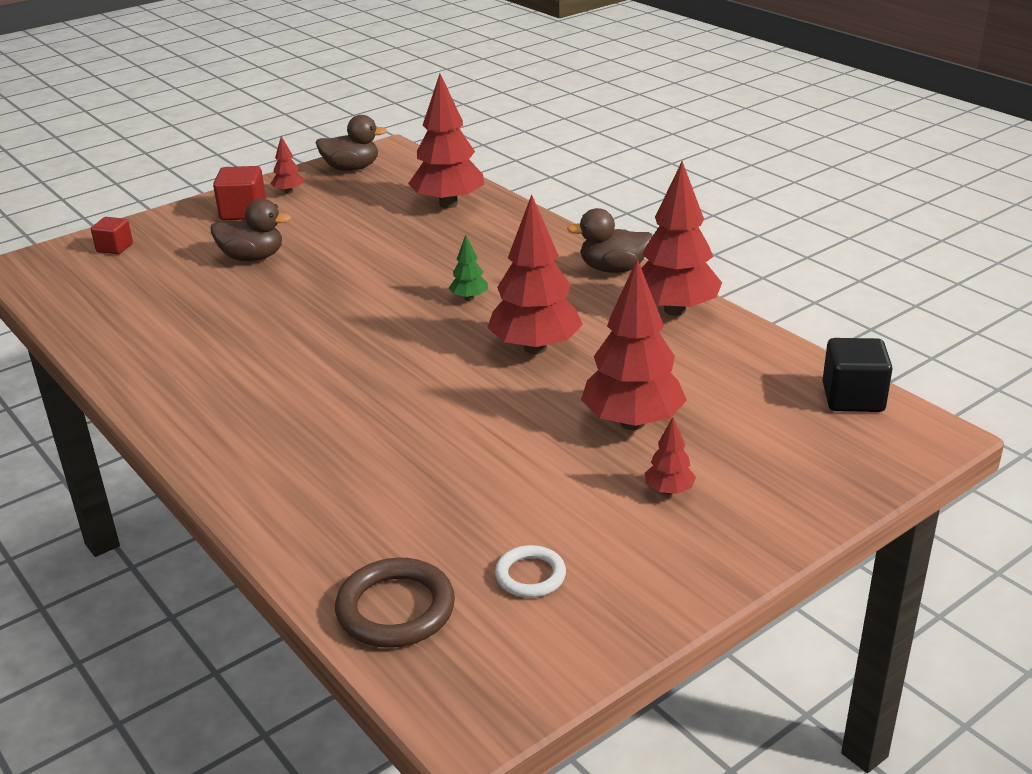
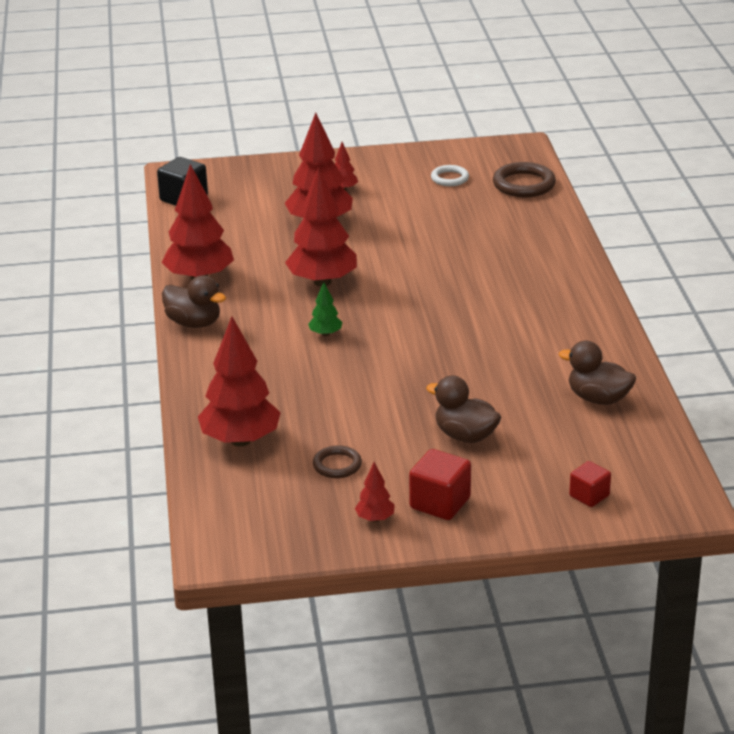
camera: 150 degrees left, 0 degrees up
(350, 211) = (337, 465): none -> brown ring
(351, 168) = (283, 534): brown duck -> brown duck (598, 399)

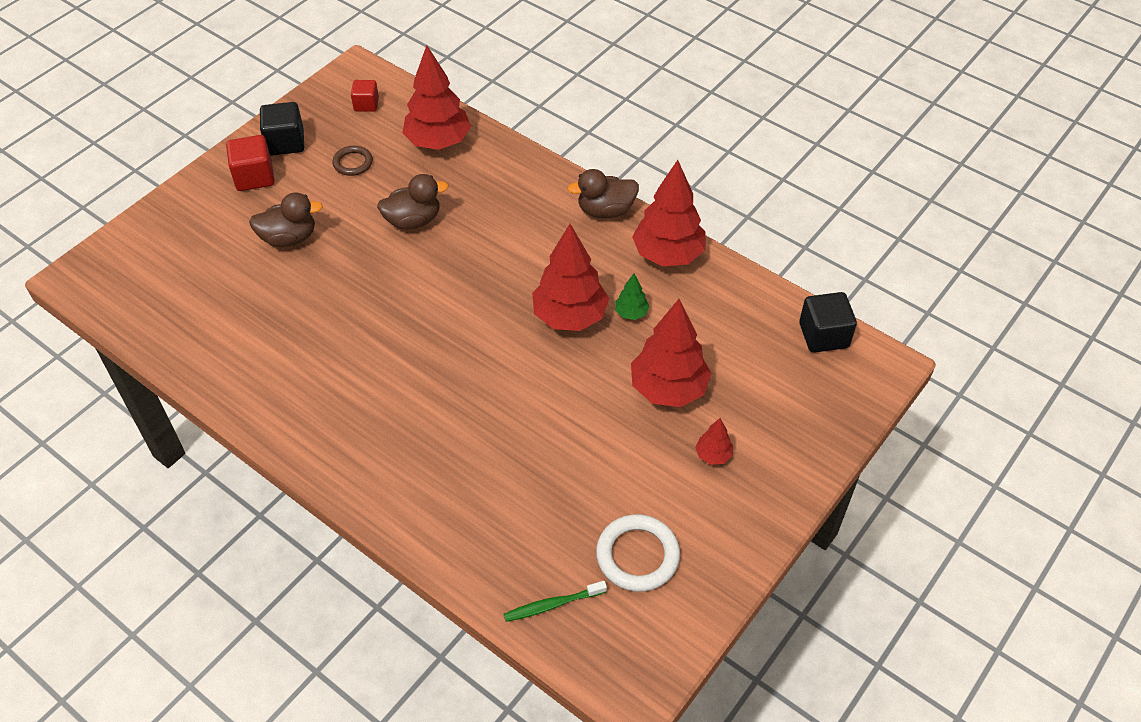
camera: 135 degrees right, 20 degrees up
(325, 334) = (497, 264): green tree -> green tree (631, 313)
(375, 519) = (285, 142): red tree -> black cube
(449, 178) = (637, 555): white ring -> white ring, size x1.63
(523, 184) = (552, 605): brown ring -> green toothbrush
(589, 496) = (155, 242): red cube -> red cube (366, 104)
(598, 399) = (217, 336): brown duck -> brown duck (413, 220)

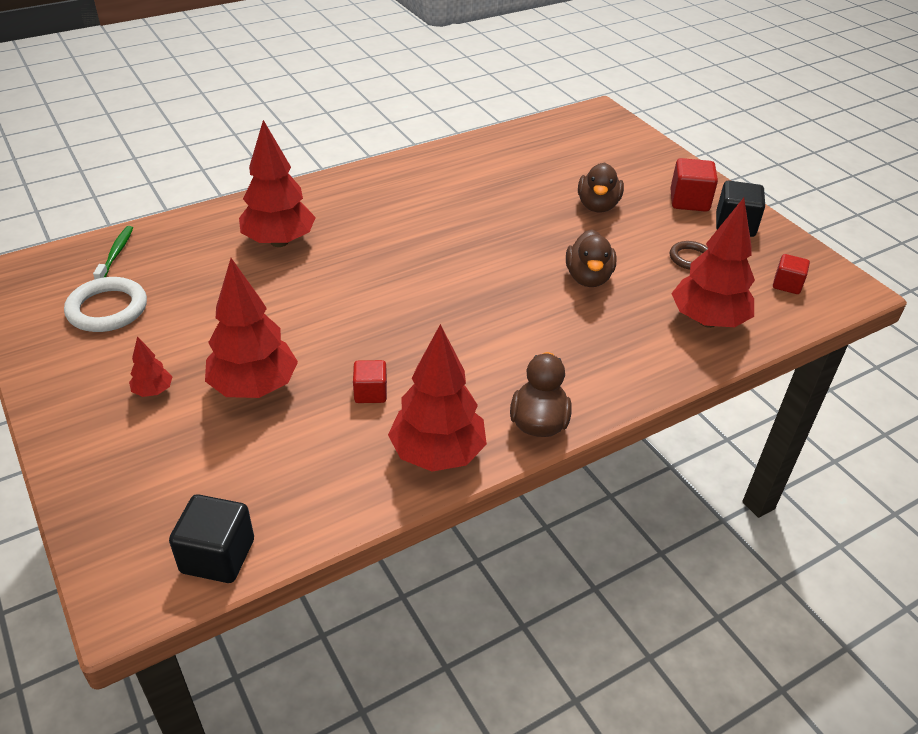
camera: 110 degrees right, 10 degrees down
(570, 317) = (396, 346): red tree -> red tree (279, 242)
(631, 313) = (370, 393): green tree -> red cube

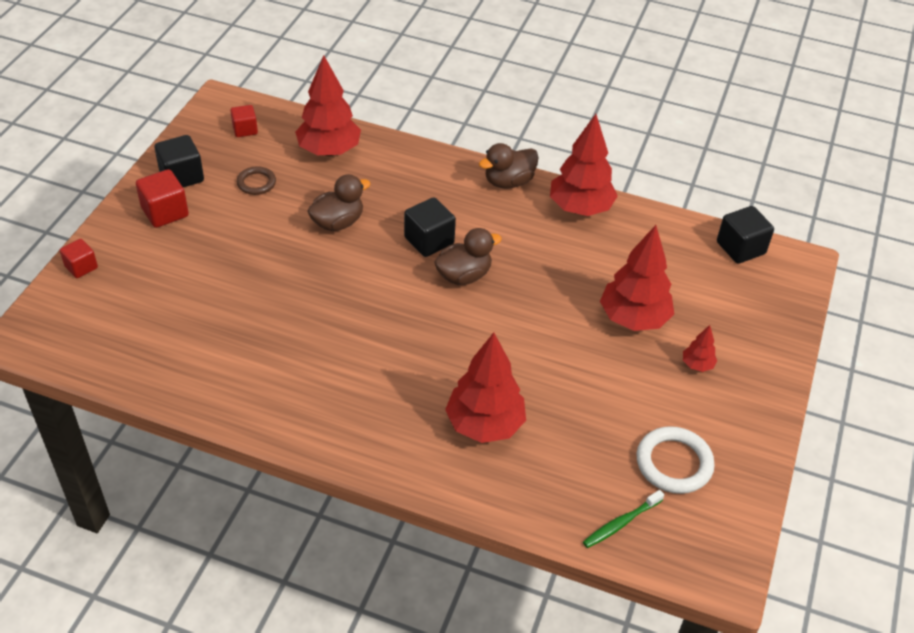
camera: 130 degrees left, 5 degrees up
(370, 393) = (572, 263): red cube -> red cube (81, 267)
(507, 317) = (429, 241): none -> black cube
(597, 206) = (225, 260): brown duck -> brown duck (464, 275)

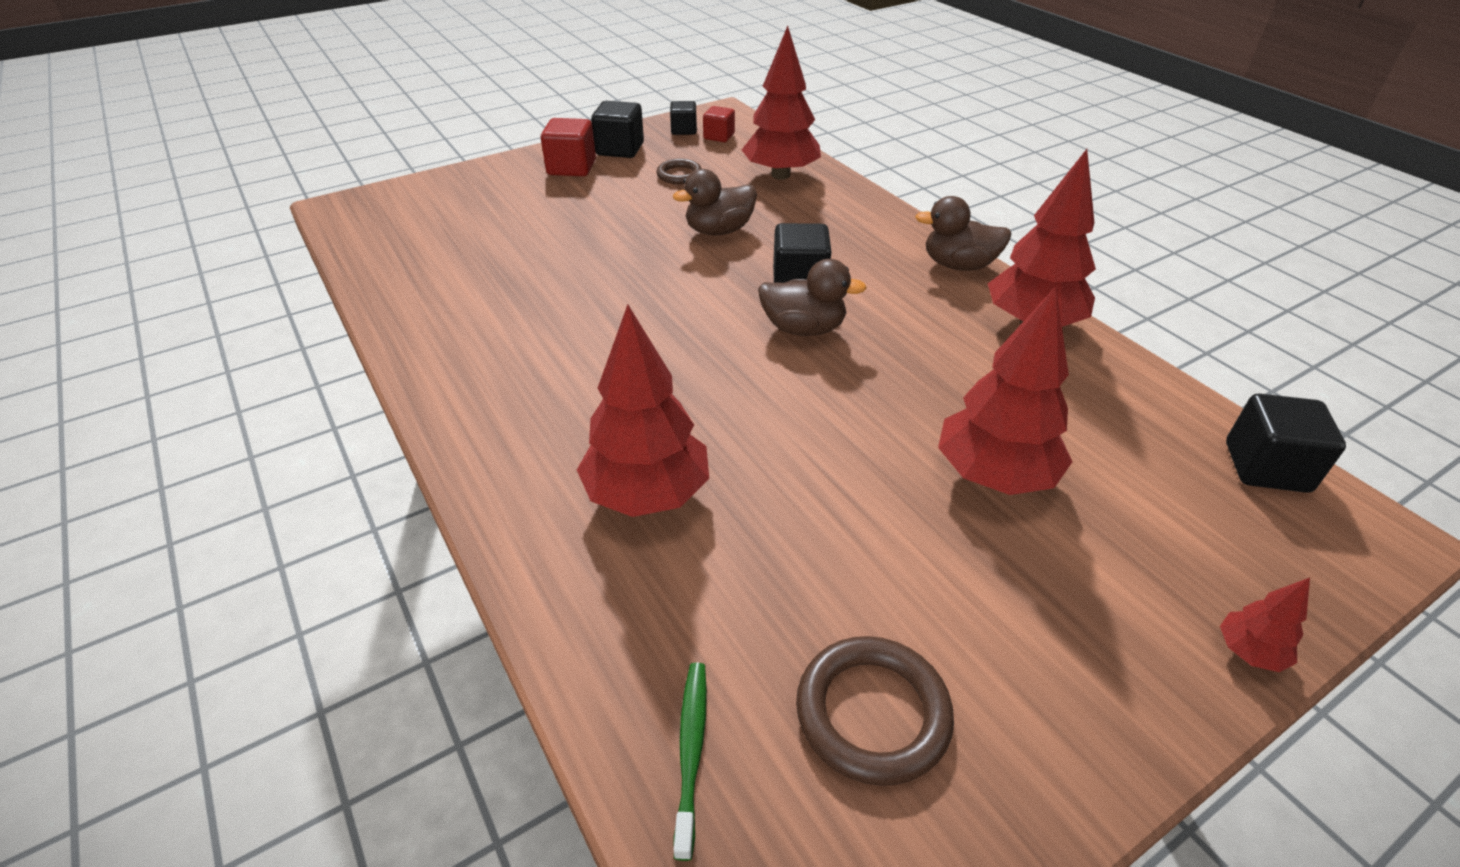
camera: 40 degrees right, 5 degrees down
(81, 267) = (453, 179): red cube -> none
(210, 134) = (684, 130): none -> black cube
(338, 222) = (719, 230): brown duck -> brown duck turned 150 degrees clockwise
(621, 523) = (691, 751): green toothbrush -> green toothbrush turned 90 degrees clockwise
(674, 463) = (872, 713): white ring -> brown ring
(697, 365) = (1049, 588): red tree -> red tree (1248, 652)

